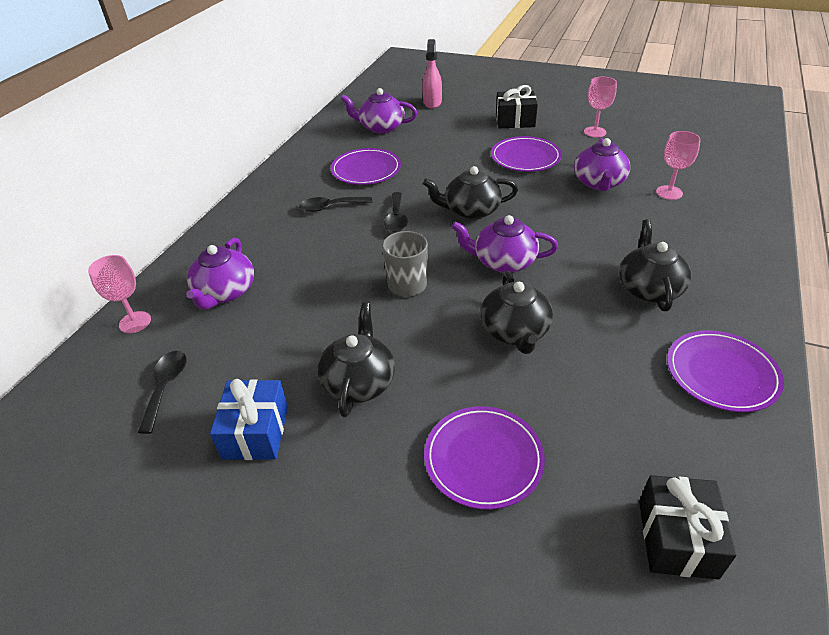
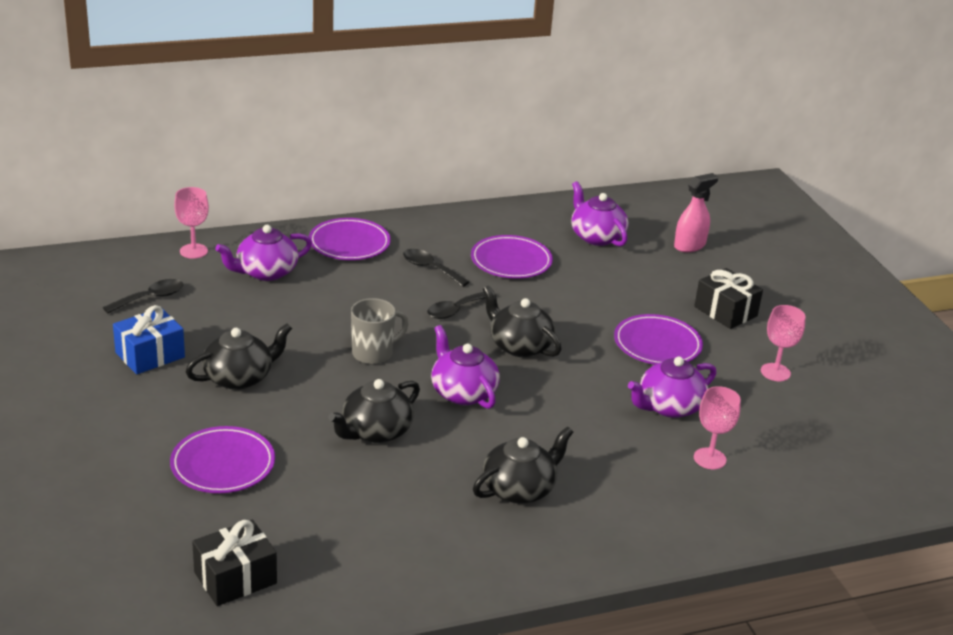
camera: 45 degrees right, 10 degrees down
(721, 373) = (442, 561): purple plate -> purple plate (349, 243)

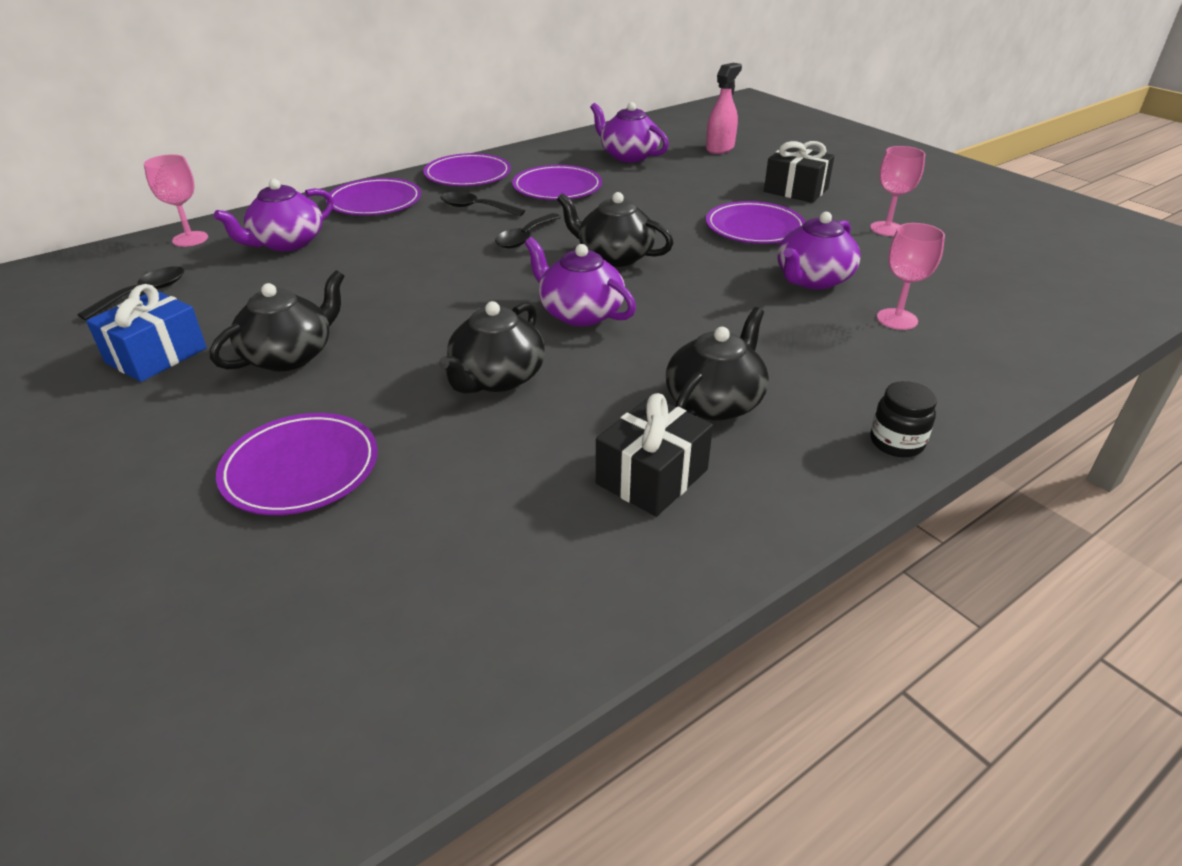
camera: 15 degrees left, 5 degrees up
(235, 578) = (378, 641): black gift -> black gift (652, 477)
(373, 353) = (452, 296): grey mug -> none
(440, 229) = (468, 175): none -> purple plate
(627, 550) = (896, 442): none -> black jar

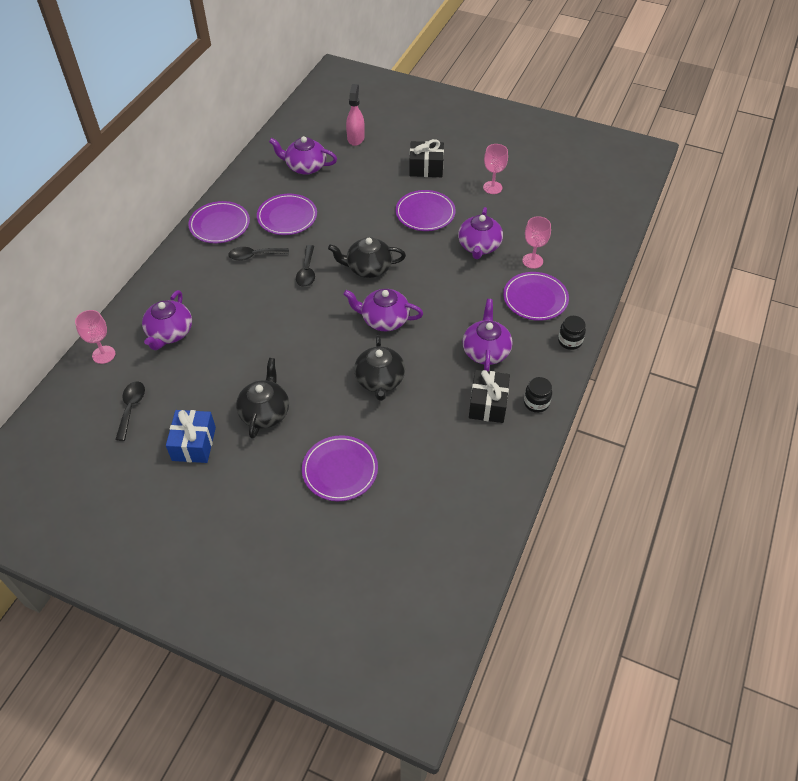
camera: 30 degrees left, 15 degrees up
(375, 202) = (185, 274): purple plate -> purple plate (535, 298)
(715, 402) = (486, 351): black teapot -> purple teapot
(752, 511) = (536, 403): none -> black jar

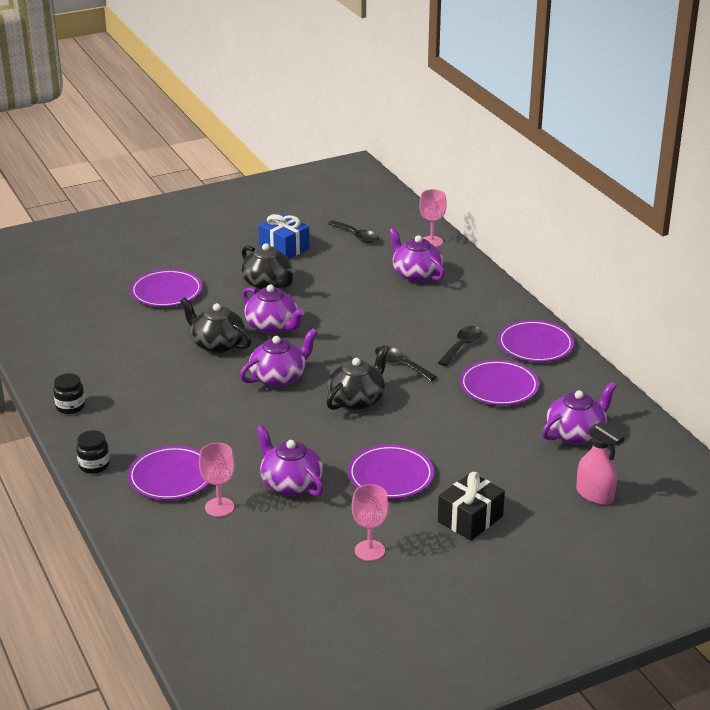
camera: 130 degrees right, 20 degrees down
(486, 351) = (160, 412): purple teapot -> purple teapot (273, 326)
(488, 404) = (110, 382): black gift -> none

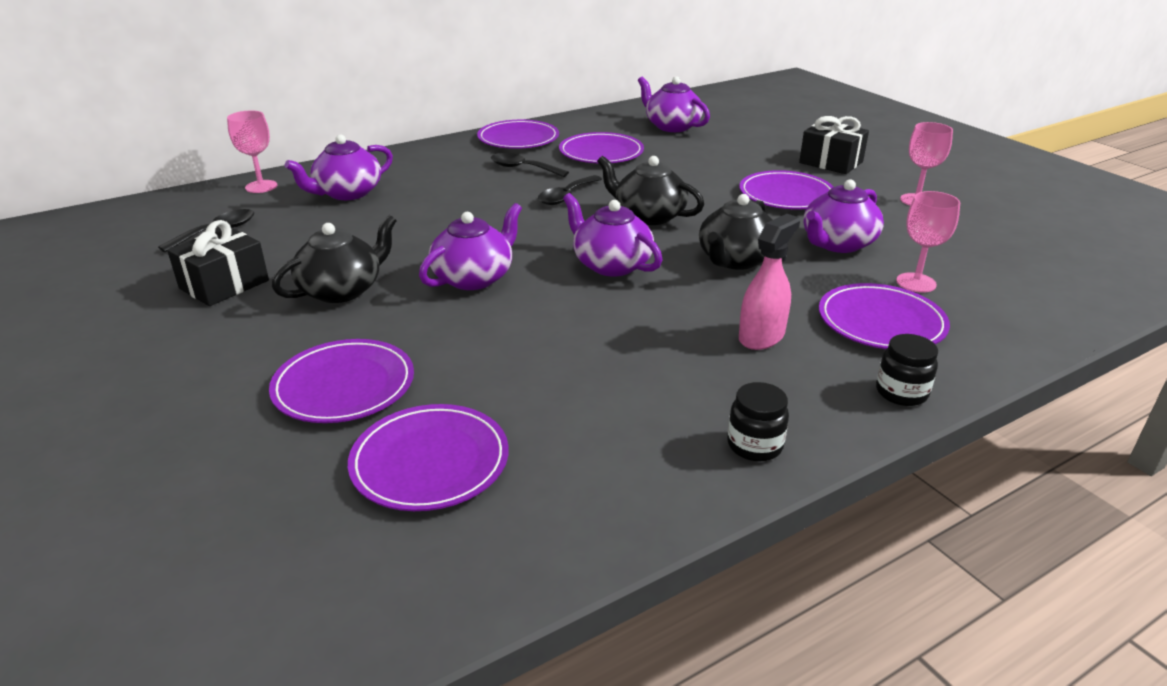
camera: 95 degrees left, 0 degrees up
(97, 317) = (430, 462): none -> purple plate
(217, 344) = (528, 318): black teapot -> black teapot (735, 260)
(284, 248) = (224, 284): blue gift -> black gift
(595, 495) = (761, 122): pink spray bottle -> pink spray bottle (761, 336)

